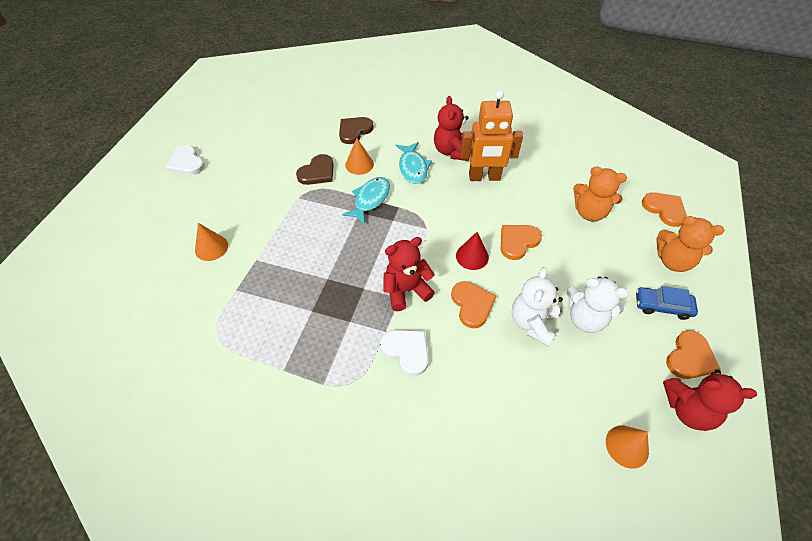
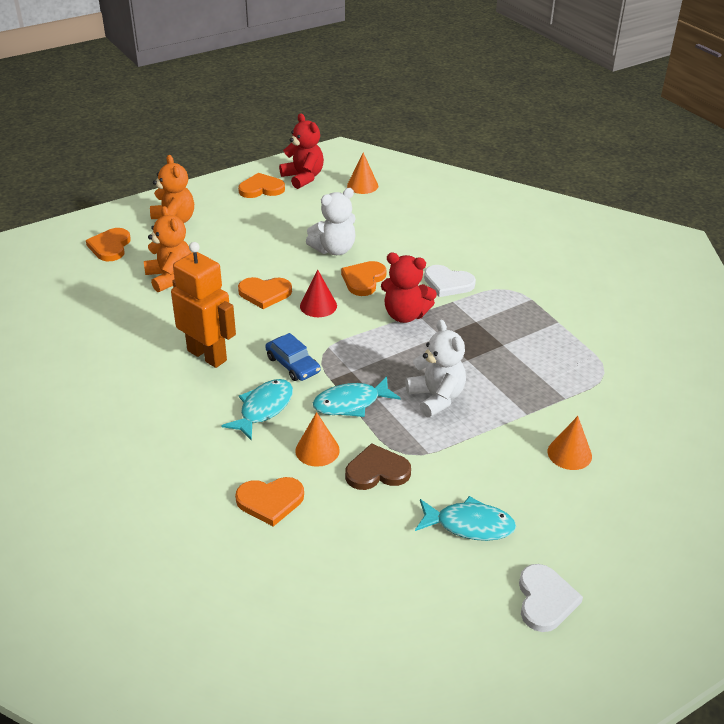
camera: 140 degrees left, 15 degrees down
(246, 174) = (469, 525): none -> turquoise fish
(354, 131) = (270, 501): brown heart -> orange heart
(407, 351) = (448, 283): white heart -> white heart turned 60 degrees counterclockwise
(451, 151) = (197, 400): red teddy bear -> none
(585, 318) = (293, 233): white teddy bear -> white teddy bear (436, 398)
(662, 306) = (230, 211): blue car -> blue car (292, 365)

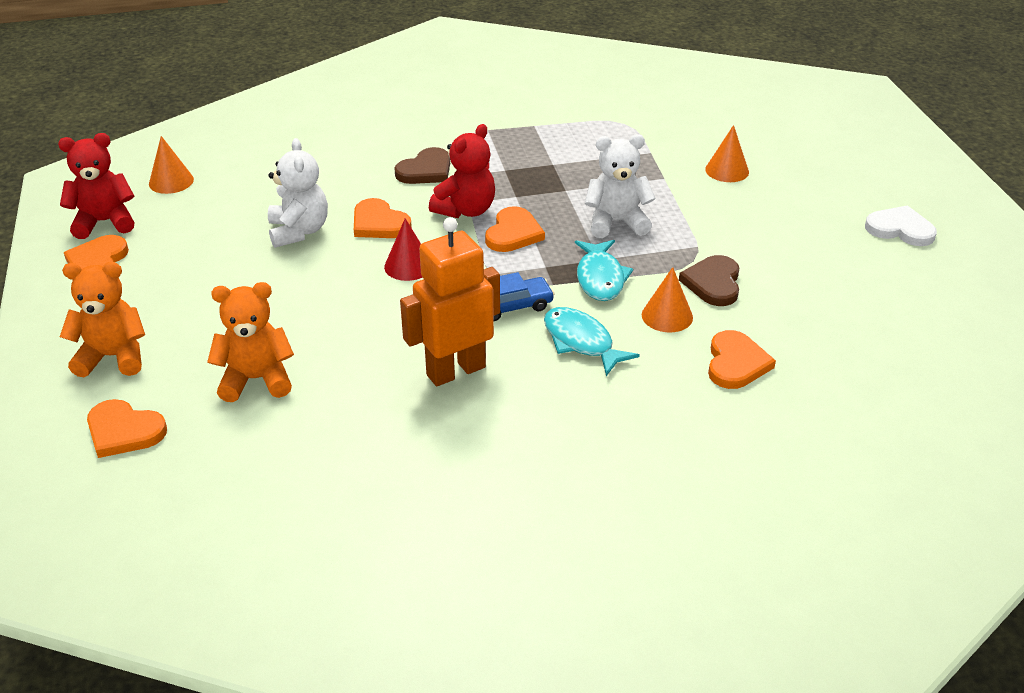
camera: 70 degrees left, 0 degrees up
(264, 293) = (354, 302): orange heart -> orange heart (513, 233)
(448, 283) = (426, 170): white heart -> brown heart
(469, 525) = (803, 246): turquoise fish -> none

